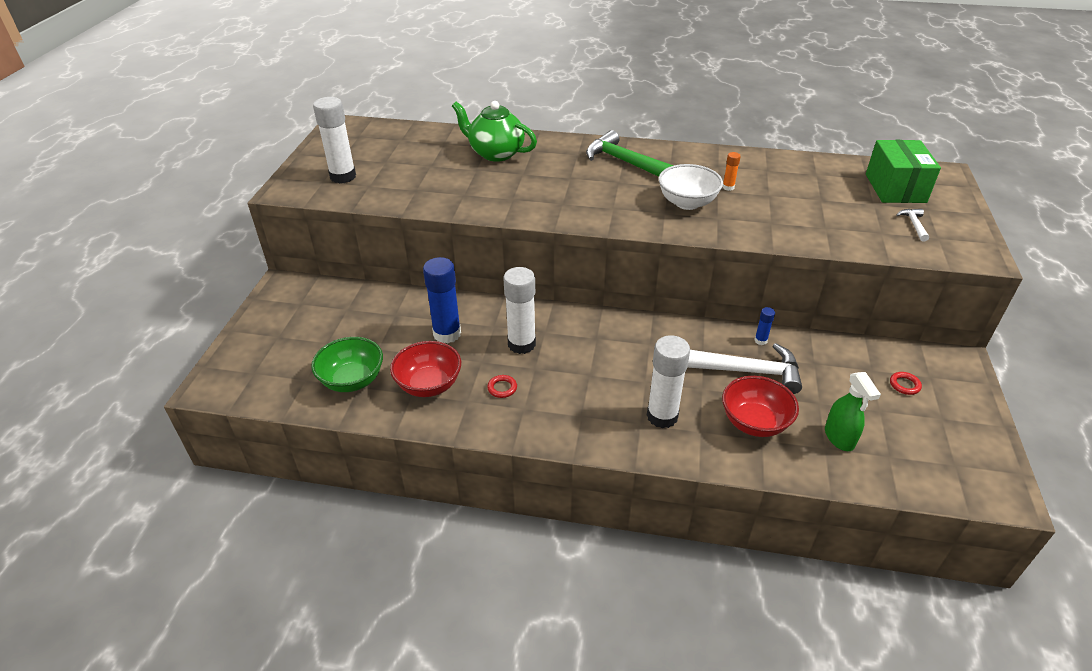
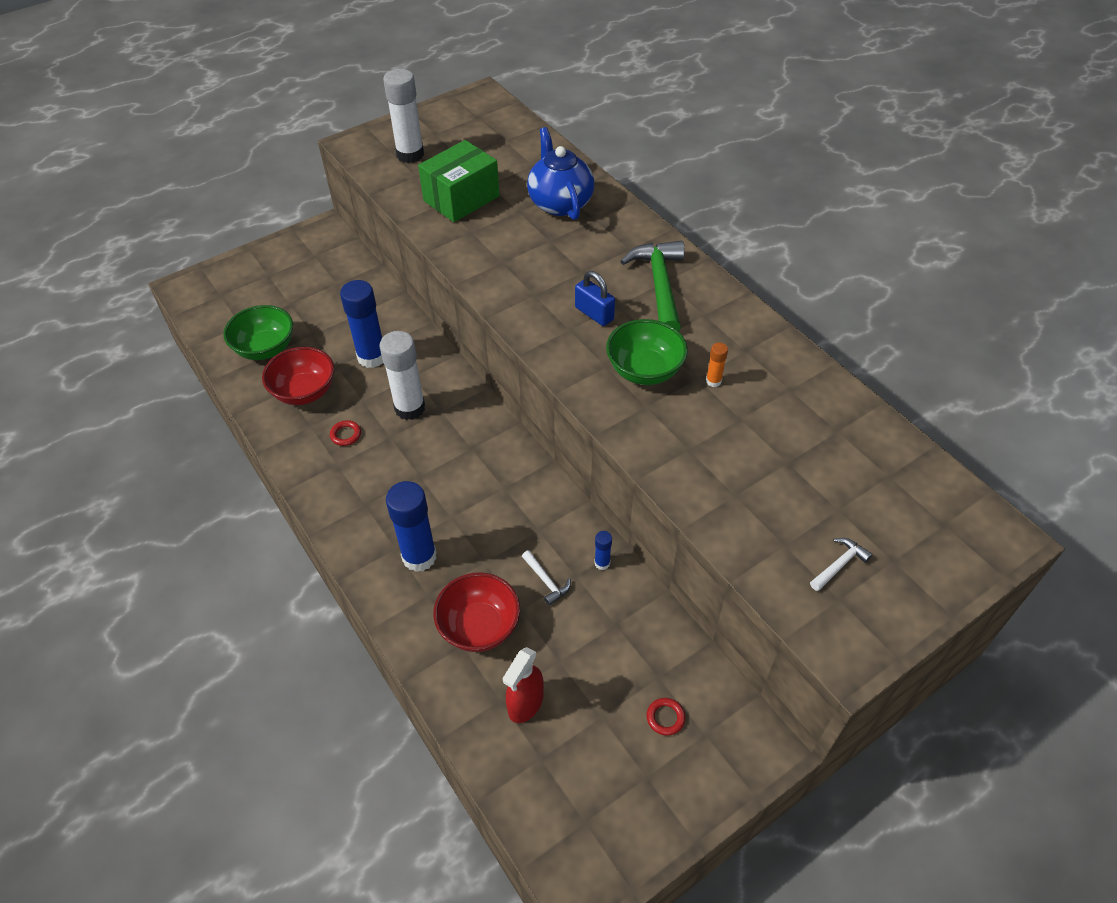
camera: 45 degrees right, 10 degrees up
(495, 153) = (560, 203): green teapot -> blue teapot
(613, 193) = (594, 313): none -> blue padlock
(662, 416) = (419, 557): white glue stick -> blue glue stick
(687, 203) = (644, 370): white bowl -> green bowl
(749, 371) = (546, 581): white hammer -> white hammer, size x0.46
(839, 438) = (525, 703): green spray bottle -> red spray bottle
(895, 188) = (901, 510): green box -> green box (461, 198)

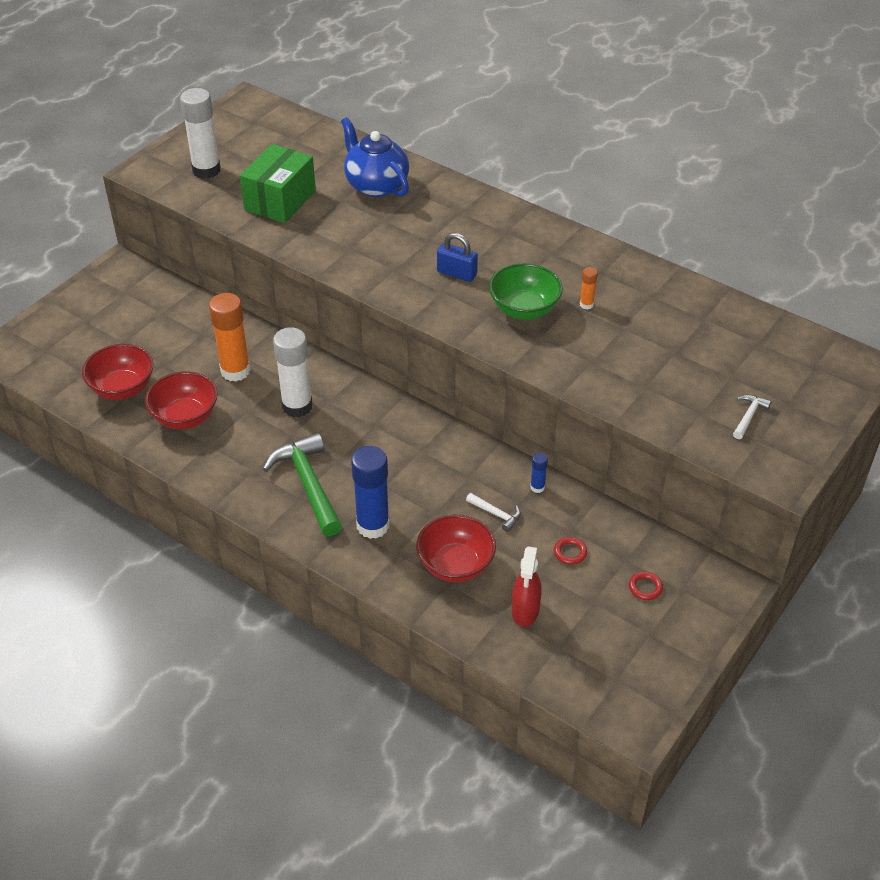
camera: 20 degrees left, 5 degrees down
(265, 348) = (122, 388): green bowl -> red bowl
(346, 435) = (247, 444): red ring -> red ring (570, 552)
(372, 357) = (235, 371): blue glue stick -> orange glue stick
(659, 286) = (502, 237): green hammer -> green hammer (308, 484)

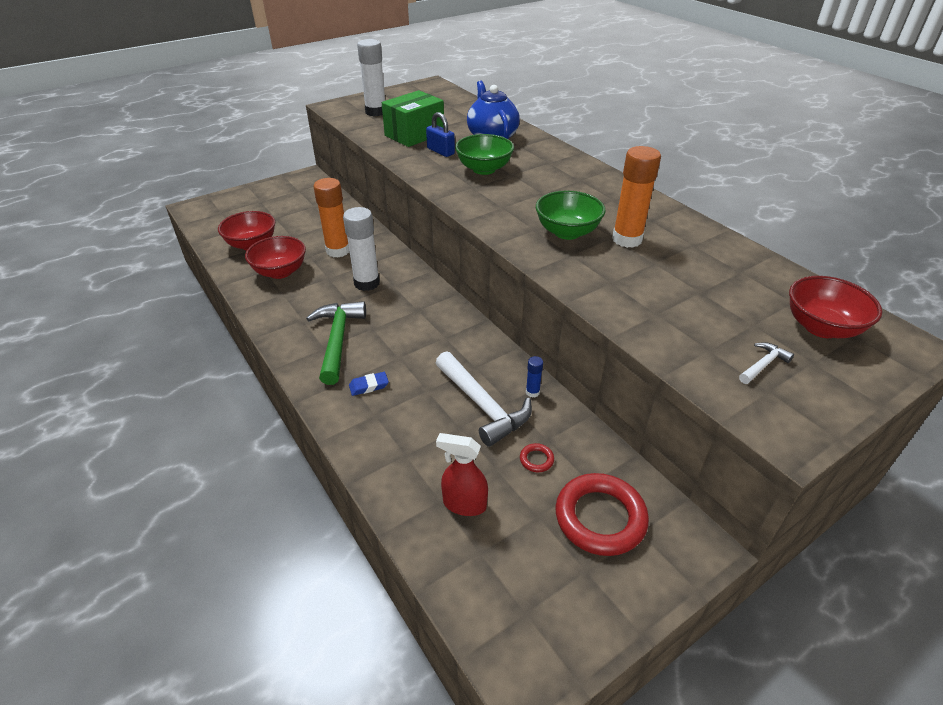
camera: 20 degrees right, 5 degrees down
(373, 526) = (369, 386): blue glue stick -> blue eraser
(393, 239) = (484, 169): none -> green bowl
(455, 565) = (421, 440): red bowl -> red bowl (821, 327)
(457, 273) = (522, 198): blue padlock -> blue padlock (440, 151)
(496, 514) = (482, 405): white hammer -> white hammer, size x2.17
(525, 611) = (464, 504): red spray bottle -> red spray bottle turned 75 degrees clockwise
(586, 304) = (627, 239): orange glue stick -> orange glue stick, size x2.22
(645, 587) = (600, 518): red ring -> red ring, size x2.43

